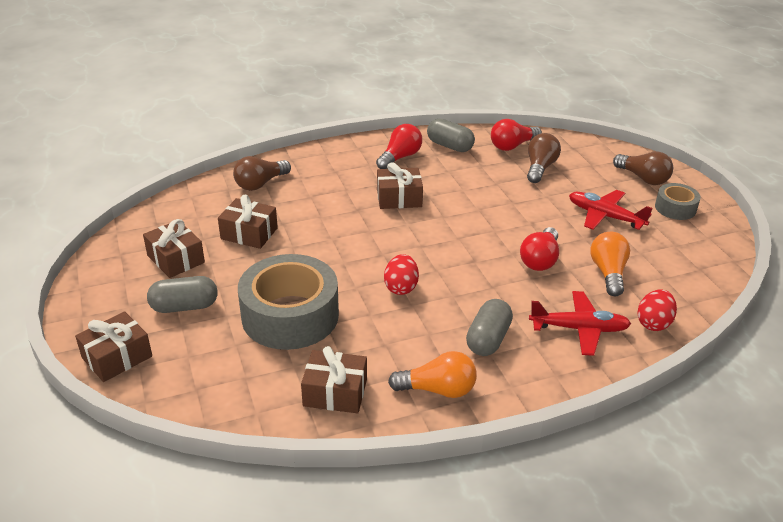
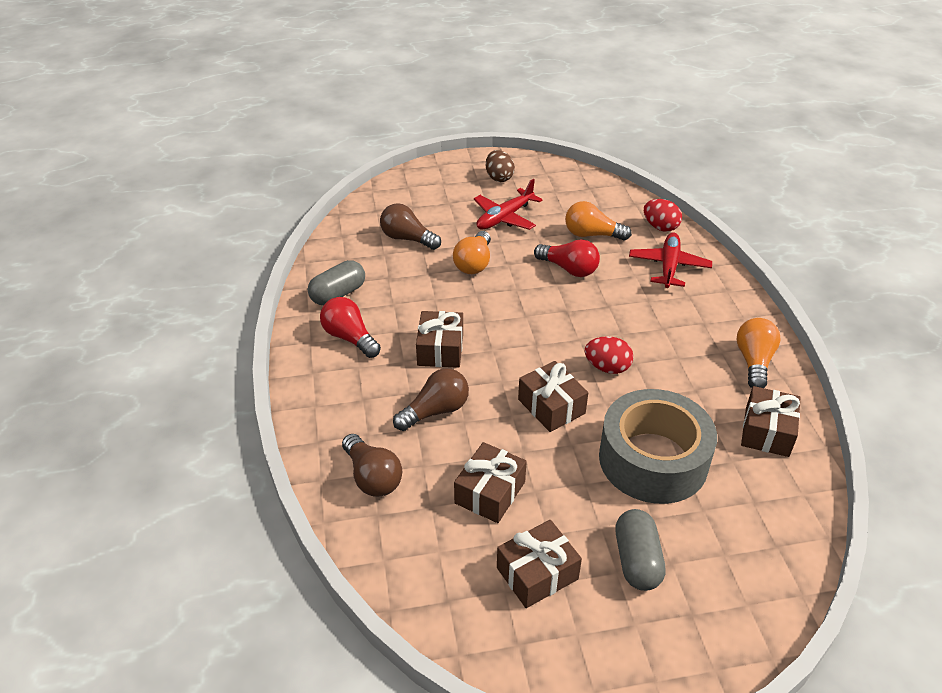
camera: 80 degrees left, 5 degrees up
(117, 357) = (733, 629): brown gift -> brown gift (551, 406)
(488, 339) = (684, 321): grey capsule -> none
(512, 146) = (356, 248): red light bulb -> none
(521, 205) = (474, 263): none -> orange light bulb
(643, 178) = (445, 182): brown light bulb -> brown light bulb (435, 411)
(675, 208) = (499, 178): grey tape -> brown egg

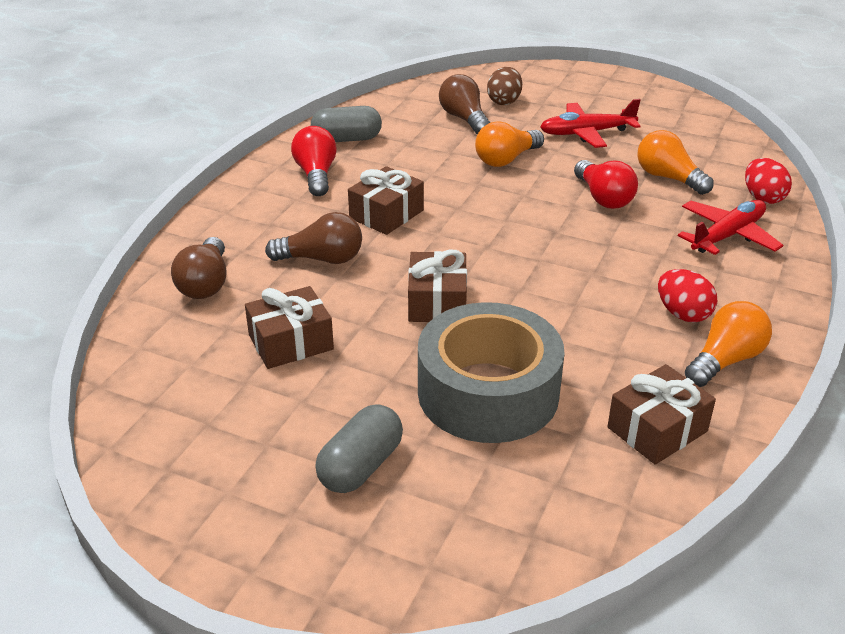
camera: 35 degrees right, 5 degrees down
(499, 178) = (622, 99): brown egg -> brown egg (504, 101)
(537, 573) = (252, 425): brown gift -> none
(607, 367) = (538, 295): red egg -> red egg (683, 314)

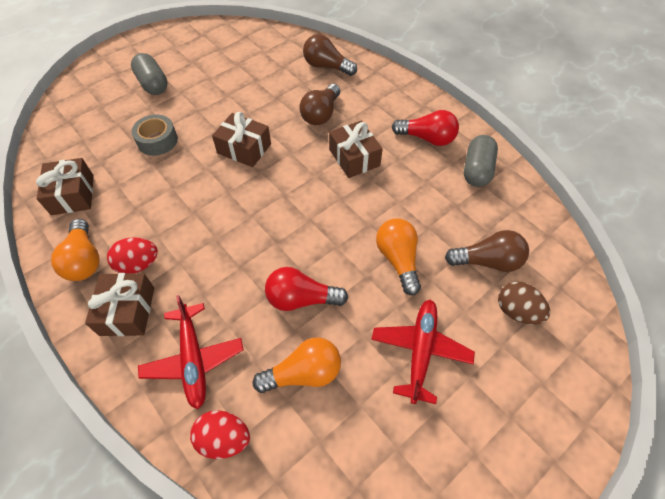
camera: 115 degrees right, 20 degrees up
(291, 342) = (254, 84): brown gift -> brown gift (127, 311)
(488, 392) = (157, 141): grey tape -> grey tape, size x0.50

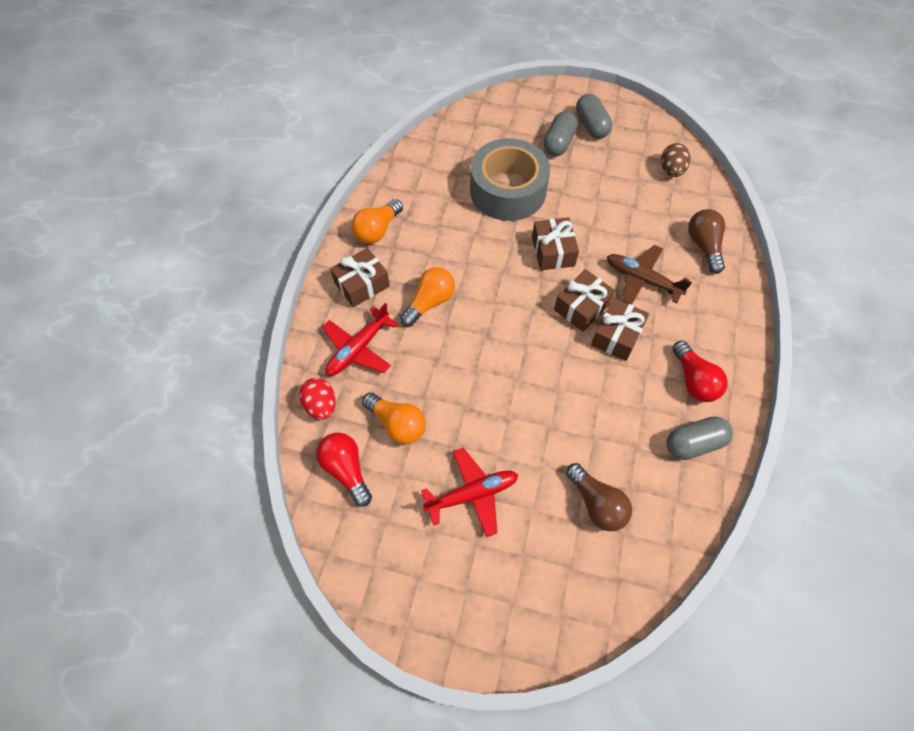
camera: 55 degrees right, 5 degrees up
(72, 195) = (418, 180): brown gift -> brown gift (581, 307)
(138, 264) = (398, 263): red egg -> none
(157, 141) = (508, 190): grey tape -> grey tape, size x2.01
(161, 58) = (591, 125): none -> grey capsule
(301, 299) = (452, 384): red light bulb -> red light bulb (346, 470)
(321, 114) = (642, 279): brown light bulb -> brown plane
(398, 260) = (541, 432): orange light bulb -> orange light bulb (429, 302)
(516, 311) = (564, 552): brown egg -> brown egg (671, 170)

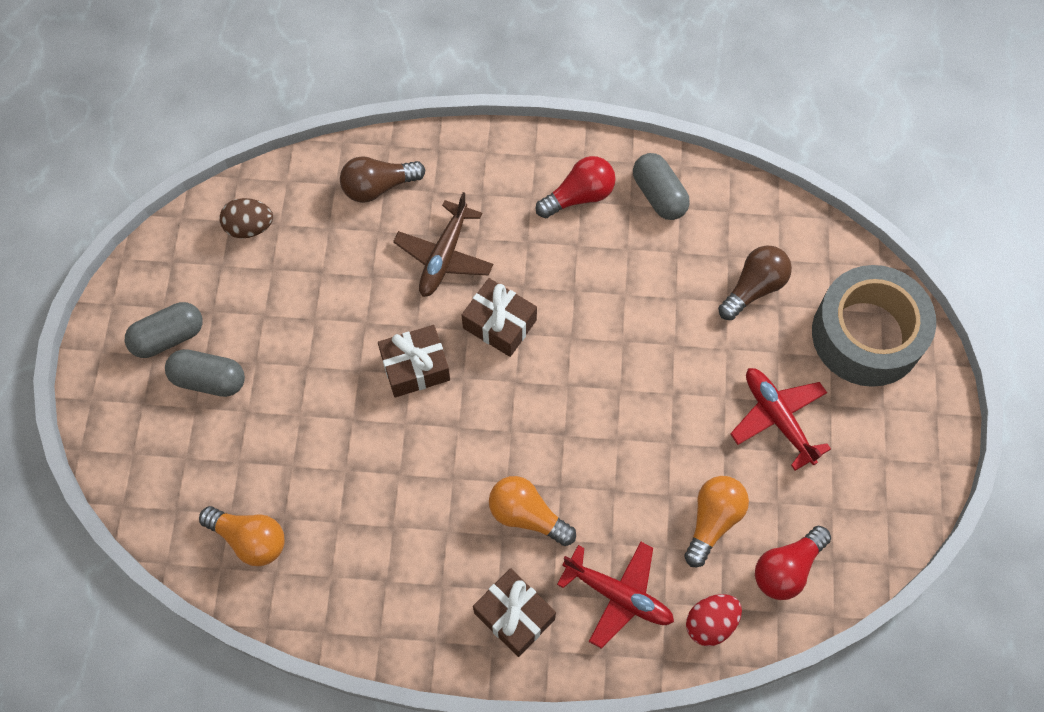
camera: 100 degrees left, 5 degrees up
(377, 230) = (413, 616): orange light bulb -> orange light bulb (249, 539)
(508, 190) = (313, 440): grey tape -> grey tape (866, 335)
(617, 336) = (535, 281): brown gift -> none

